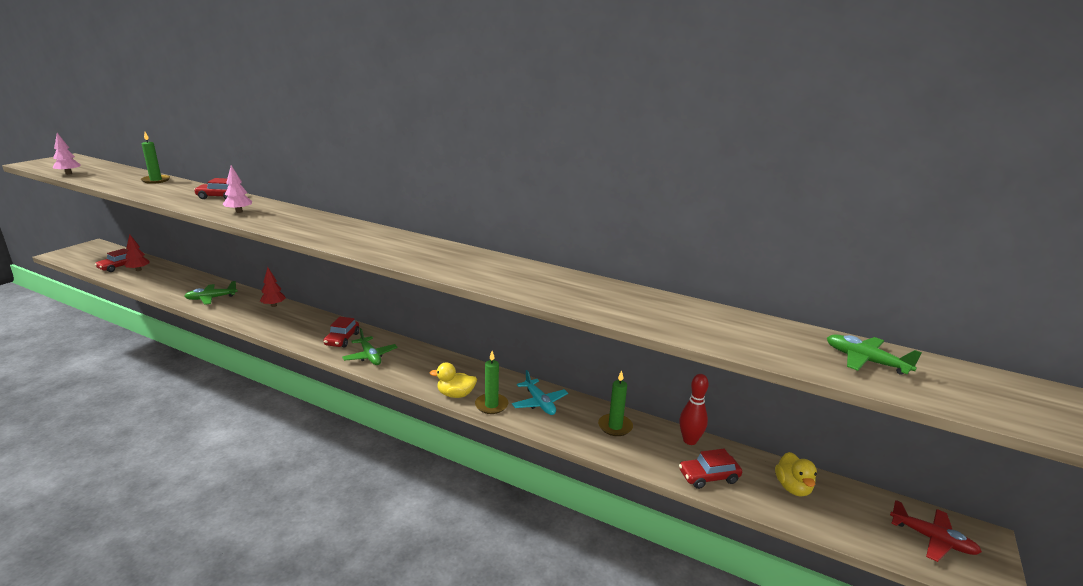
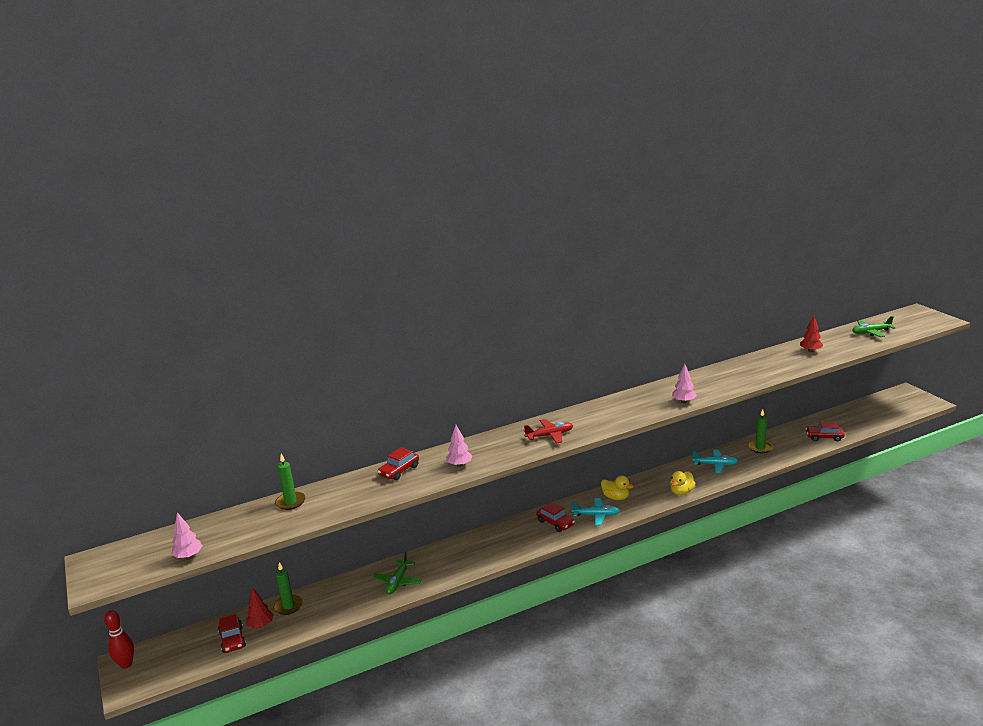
camera: 50 degrees left, 0 degrees up
(273, 305) = (453, 548): red tree -> red tree (810, 351)
(370, 356) = (596, 515): green plane -> turquoise plane
(454, 273) = (683, 401): none -> pink tree
(491, 405) = (705, 482): green candle -> green candle (288, 606)
(690, 440) = (790, 430): red bowling pin -> red bowling pin (126, 664)
(708, 477) = (824, 437): red car -> red car turned 75 degrees clockwise
(793, 488) = (847, 418): yellow duck -> yellow duck (616, 497)
(933, 539) = (901, 402): red plane -> red plane (550, 435)

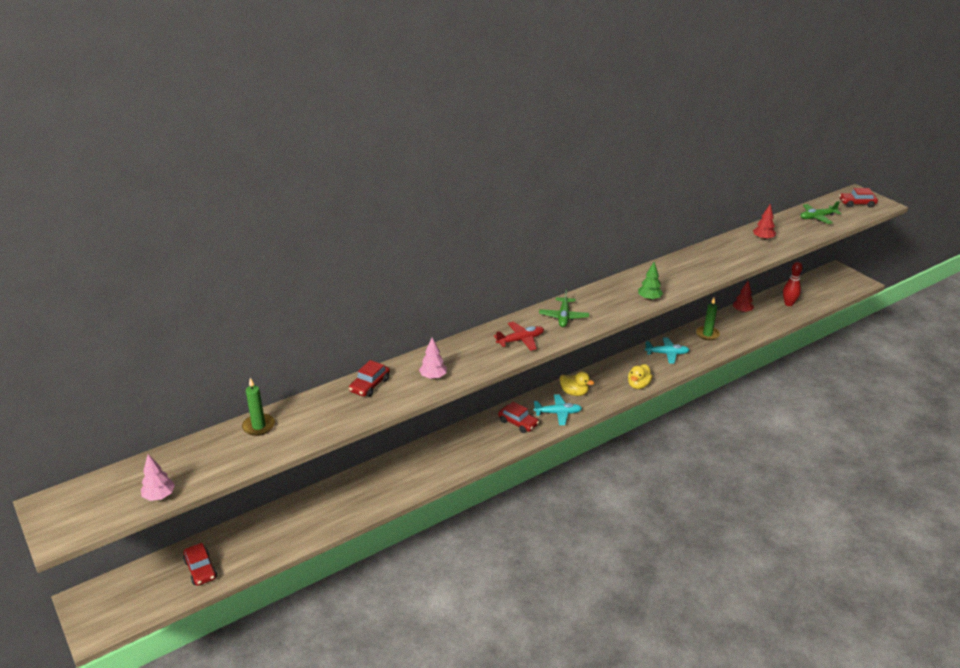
camera: 10 degrees left, 10 degrees up
(126, 664) = (87, 604): red bowling pin -> red bowling pin (788, 304)
(261, 625) = (228, 551): red tree -> red tree (742, 311)
(288, 606) = (254, 528): green candle -> none
(398, 582) = (366, 495): green plane -> green plane (563, 317)
(683, 401) = (649, 299): pink tree -> green tree
(824, 437) = (767, 321): red car -> red car (857, 204)

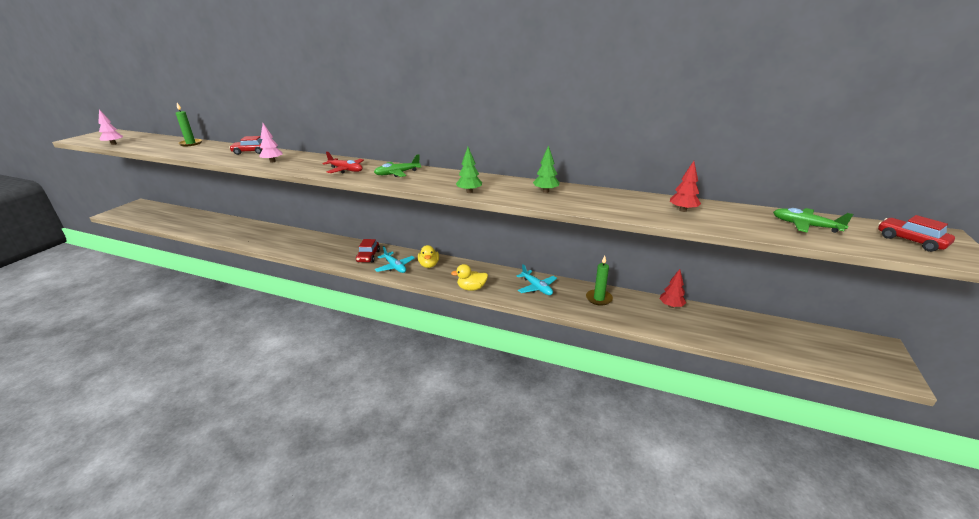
camera: 55 degrees right, 5 degrees down
(201, 569) = (166, 218): red car -> none
(681, 269) = (546, 191): none -> green tree
(788, 304) = (738, 331): red bowling pin -> none

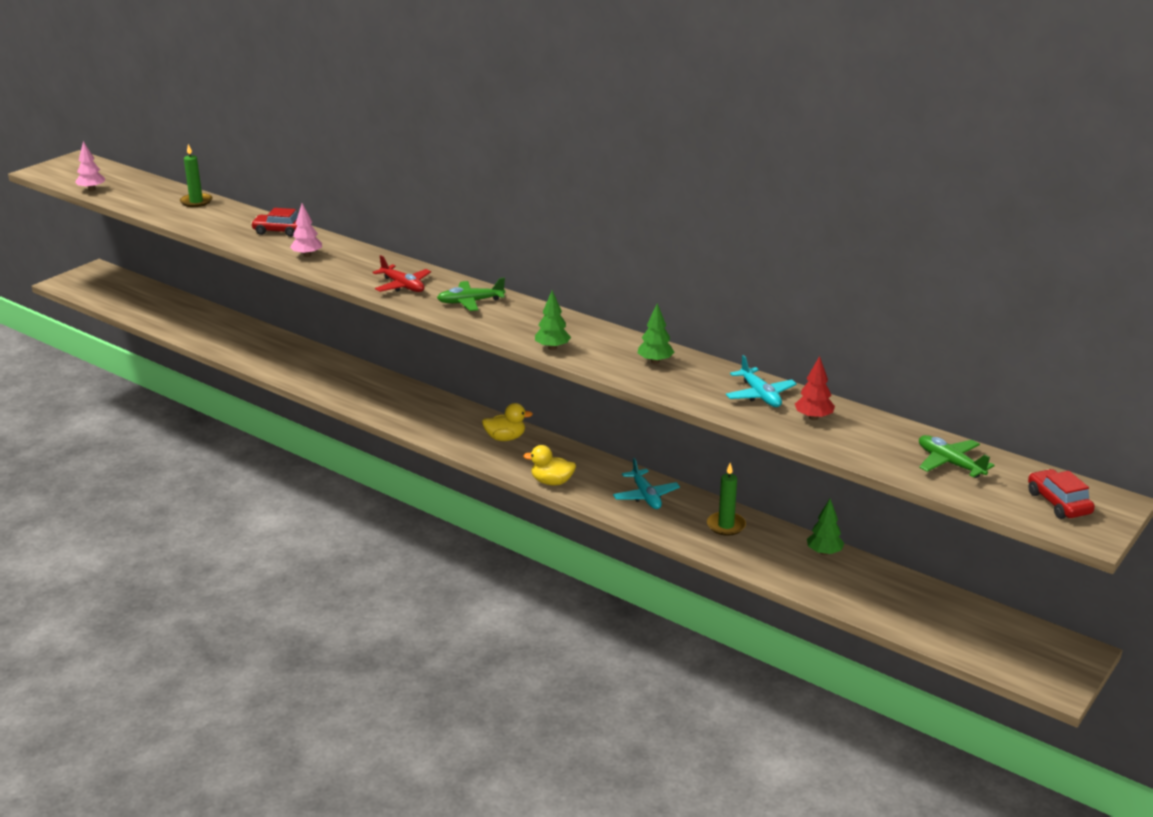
camera: 15 degrees right, 0 degrees up
(368, 256) = (422, 411): red car -> none
(395, 267) = (455, 433): turquoise plane -> turquoise plane (760, 395)
(429, 265) = (505, 438): yellow duck -> yellow duck turned 105 degrees counterclockwise
(671, 306) = (824, 552): red tree -> green tree

